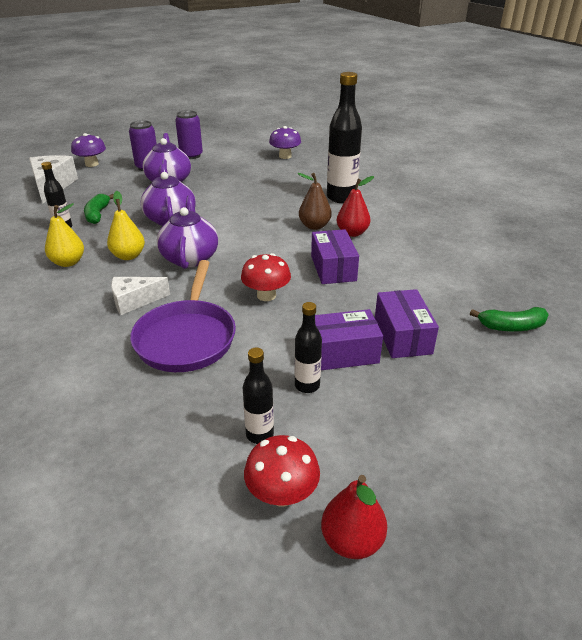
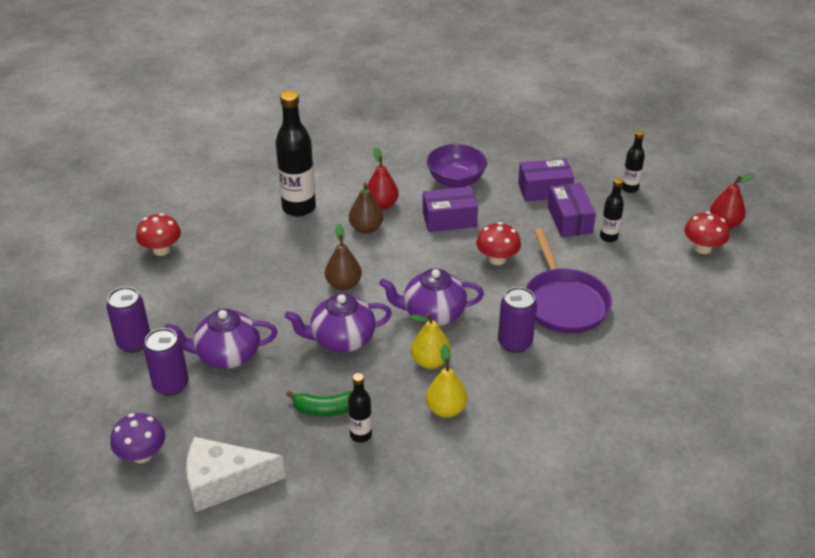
camera: 90 degrees left, 5 degrees up
(135, 301) = (515, 343): white cheese -> purple can
(187, 337) = (564, 302): purple pan -> purple pan turned 75 degrees clockwise
(238, 218) = (343, 284): none -> brown pear
(259, 434) = (660, 258): black bottle -> black bottle (629, 188)
(285, 156) = (161, 250): purple mushroom -> red mushroom
(403, 273) = (456, 181): none -> purple bowl
(511, 327) = (526, 140): green banana -> none

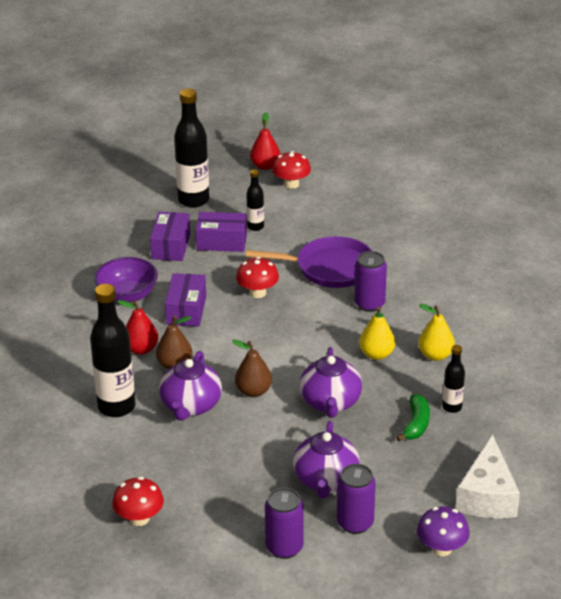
camera: 75 degrees left, 5 degrees down
(432, 314) = (316, 343): purple teapot -> purple teapot (191, 406)
(629, 188) = (193, 200): black bottle -> black bottle, size x1.92

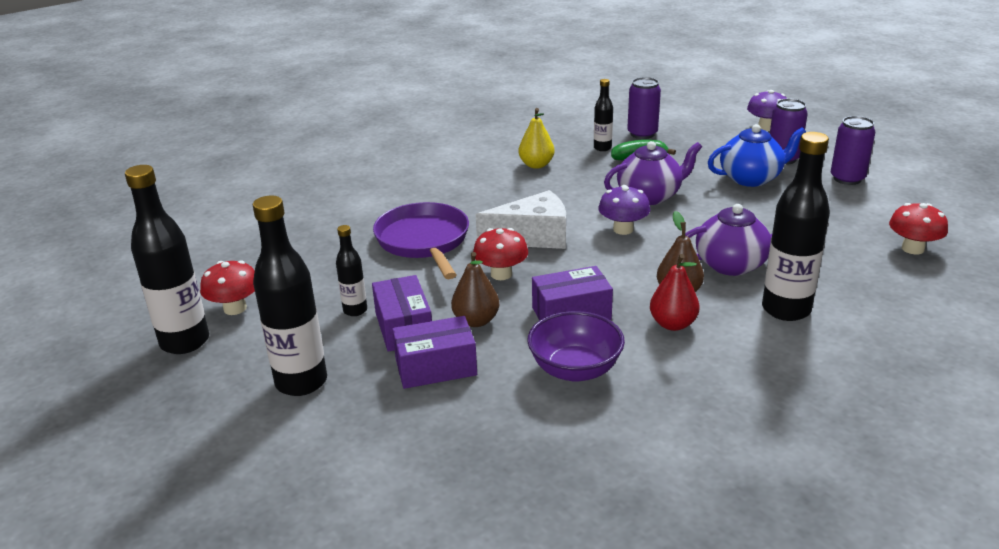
camera: 110 degrees left, 5 degrees down
(253, 391) = (673, 236): brown pear -> brown pear (476, 321)
(265, 166) = (185, 342): red pear -> black bottle
(282, 368) = (623, 229): none -> purple mushroom
(326, 480) = (751, 178): purple teapot -> blue teapot
(369, 304) = (478, 207): purple can -> purple can (642, 134)
(376, 354) = (558, 189): yellow pear -> none
(487, 496) = (692, 122): white cheese -> white cheese (533, 236)

